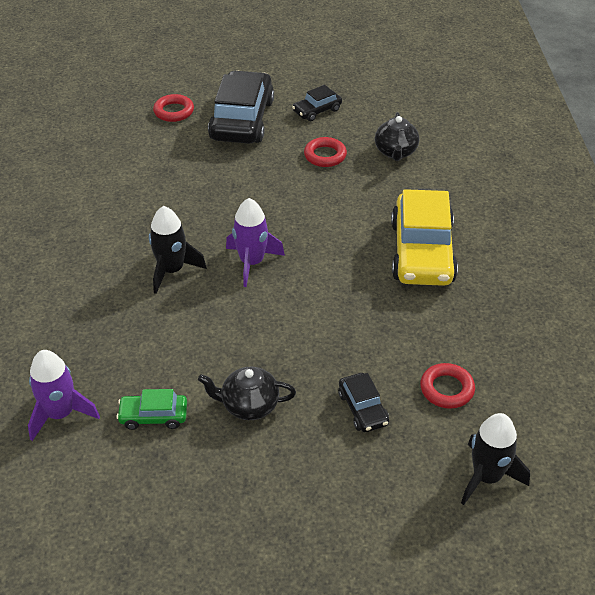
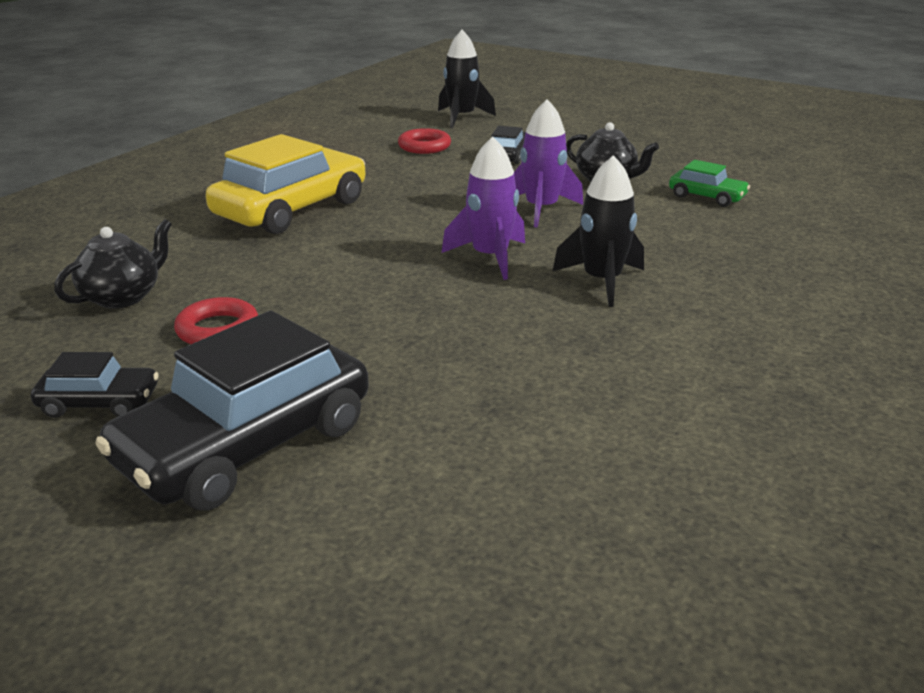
camera: 145 degrees left, 15 degrees down
(60, 414) = (809, 221): purple rocket -> purple rocket (541, 209)
(174, 111) = (352, 532): red ring -> none

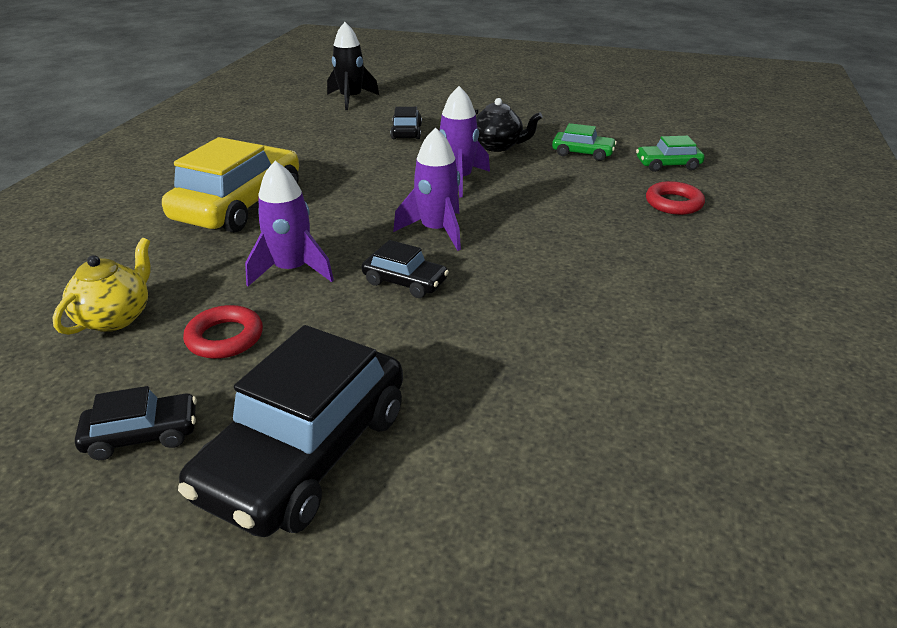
camera: 15 degrees left, 5 degrees up
(123, 297) = (115, 317): black teapot -> yellow teapot
(315, 276) = (292, 270): none -> purple rocket
(424, 146) = (331, 130): red ring -> red ring (673, 203)
(429, 303) = (405, 282): none -> black car
(602, 281) = (538, 241): black rocket -> none
(809, 220) = (668, 165): none -> green car

